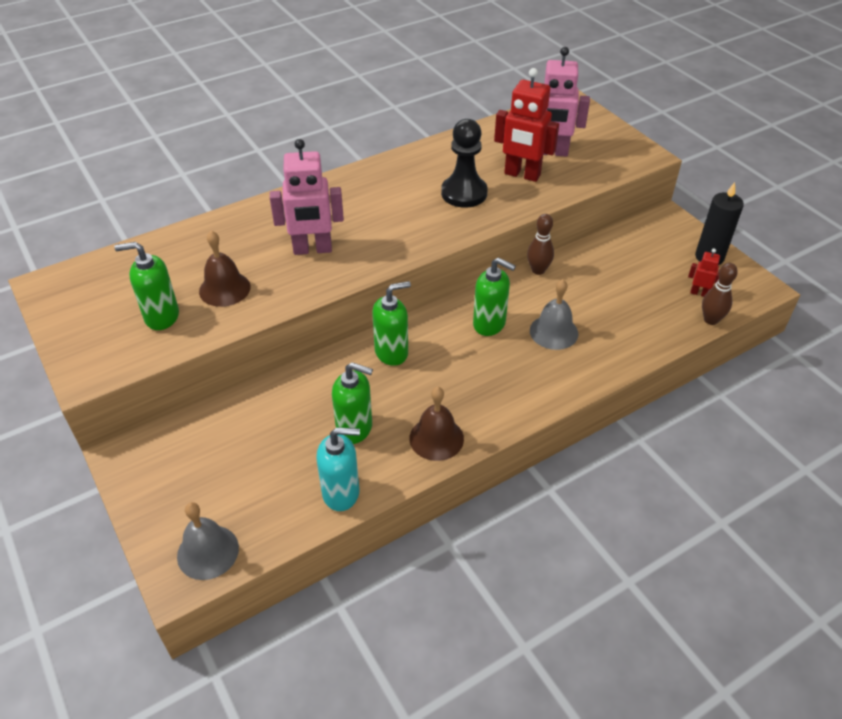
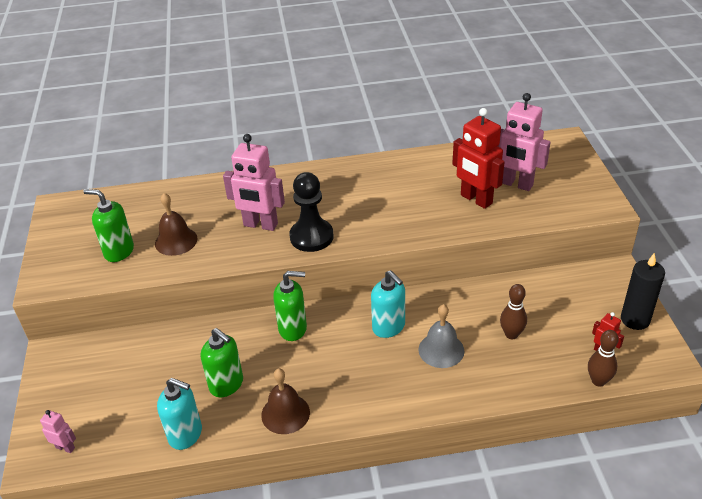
camera: 25 degrees right, 5 degrees down
(208, 552) = (65, 447): grey bell -> pink robot
(464, 193) = (414, 205): black pawn -> black pawn (311, 237)
(489, 324) = (389, 327): green soap dispenser -> turquoise soap dispenser
(538, 270) = (461, 290): brown bowling pin -> brown bowling pin (511, 334)

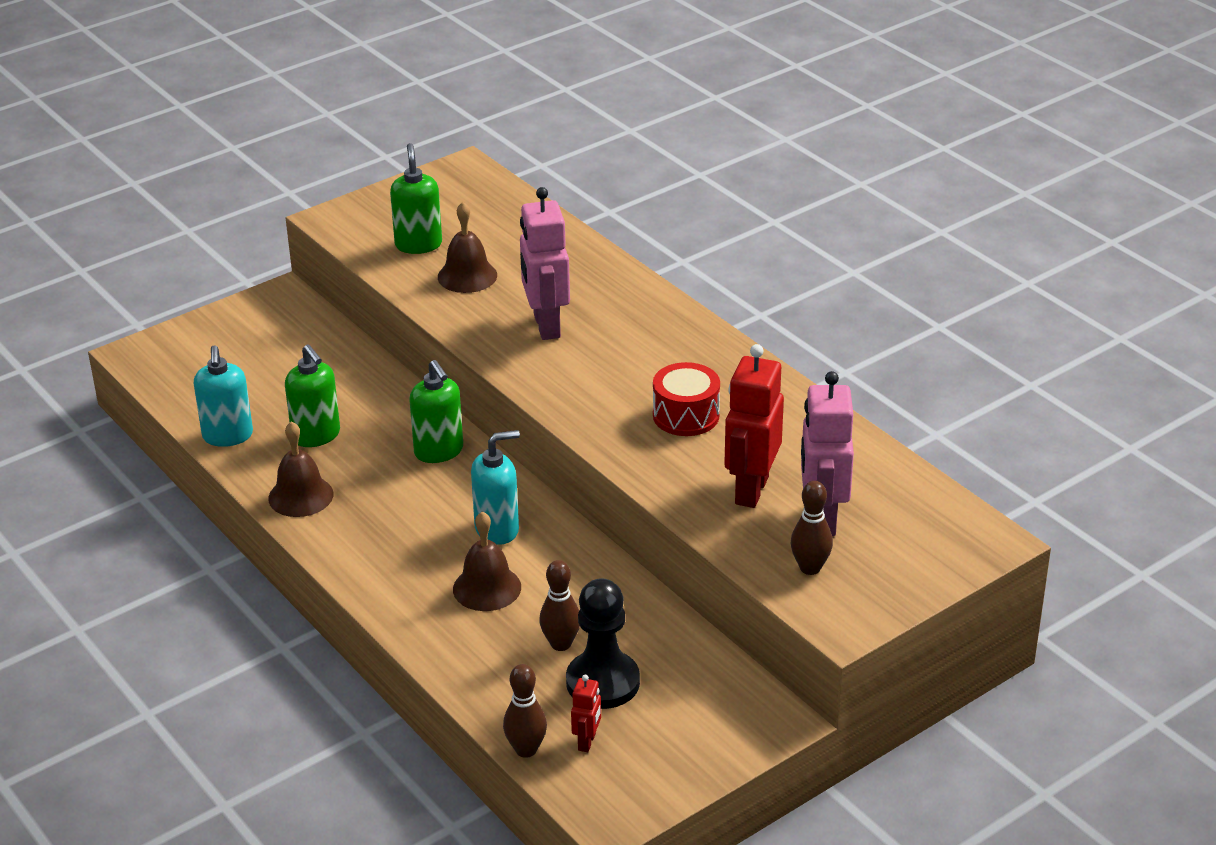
camera: 60 degrees right, 5 degrees down
(65, 447) = (164, 364): pink robot -> none
(226, 384) = (316, 436): green soap dispenser -> green soap dispenser turned 45 degrees counterclockwise
(311, 237) = (554, 374): black pawn -> black pawn (603, 682)
(389, 327) = (497, 529): turquoise soap dispenser -> turquoise soap dispenser turned 135 degrees counterclockwise
(392, 200) = (686, 415): none -> red drum
(441, 350) = (487, 588): grey bell -> brown bell
(554, 201) = (810, 568): none -> brown bowling pin
(635, 319) = (679, 762): black candle -> none

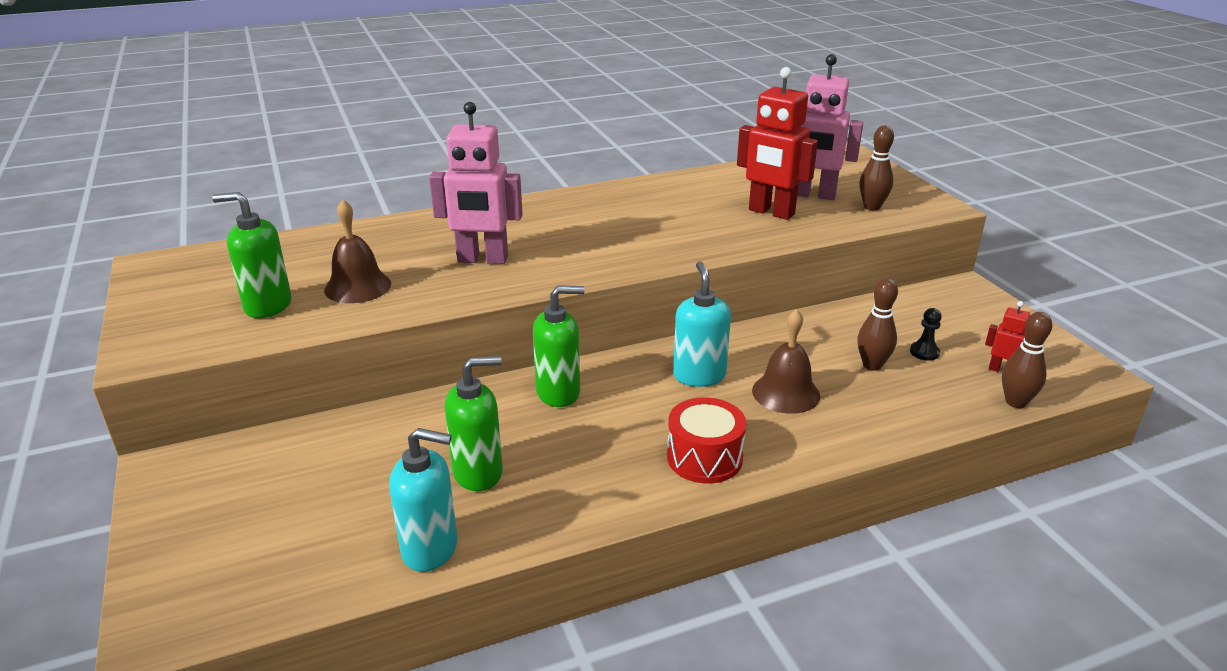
camera: 75 degrees left, 5 degrees down
(300, 496) = (587, 498): brown bell -> none
(603, 682) = (924, 352): black pawn -> black pawn, size x0.44
(686, 415) = (660, 221): red drum -> red drum (704, 458)

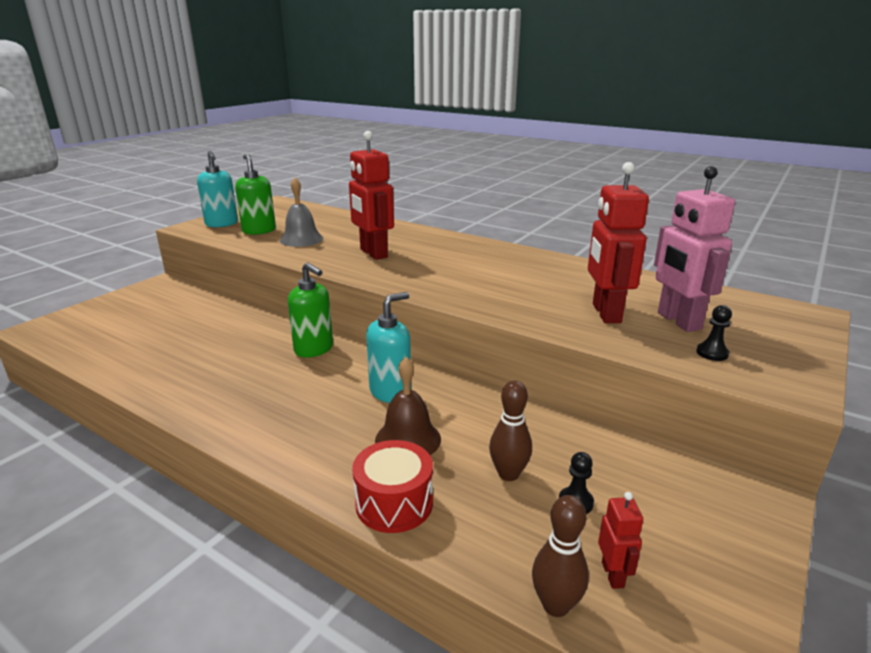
camera: 55 degrees right, 5 degrees down
(358, 286) = (301, 239): brown bell -> grey bell
(430, 549) = (123, 368): turquoise soap dispenser -> turquoise soap dispenser (222, 224)
(478, 473) = (205, 355): green soap dispenser -> none
(482, 259) = (373, 253): pink robot -> red robot
(704, 458) = (280, 429): red drum -> red drum (394, 503)
(872, 207) = (712, 353): brown bowling pin -> black pawn

